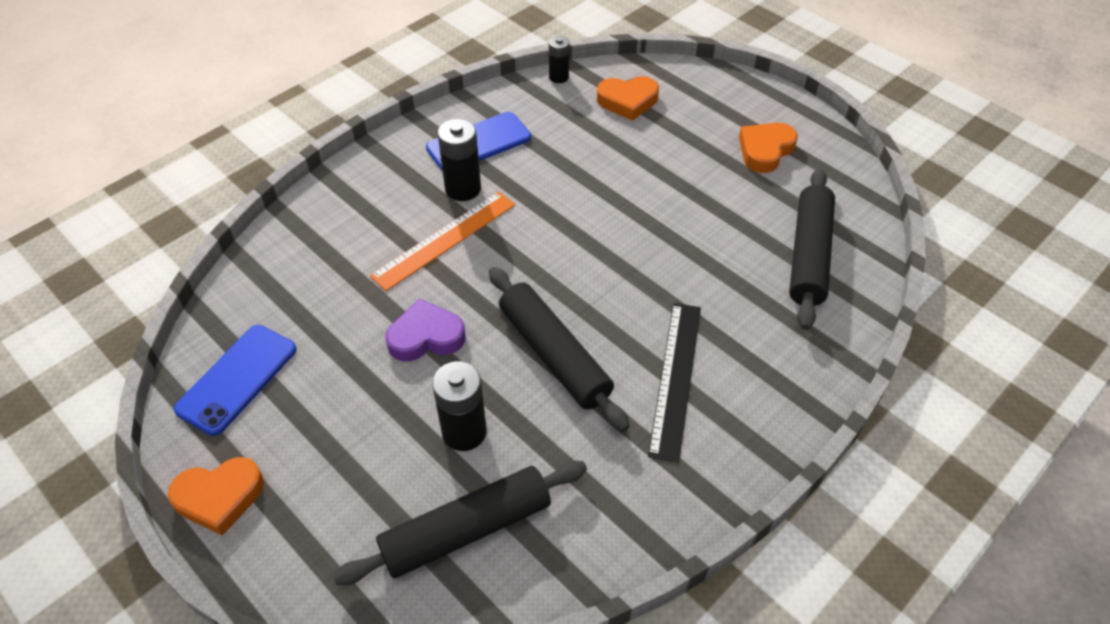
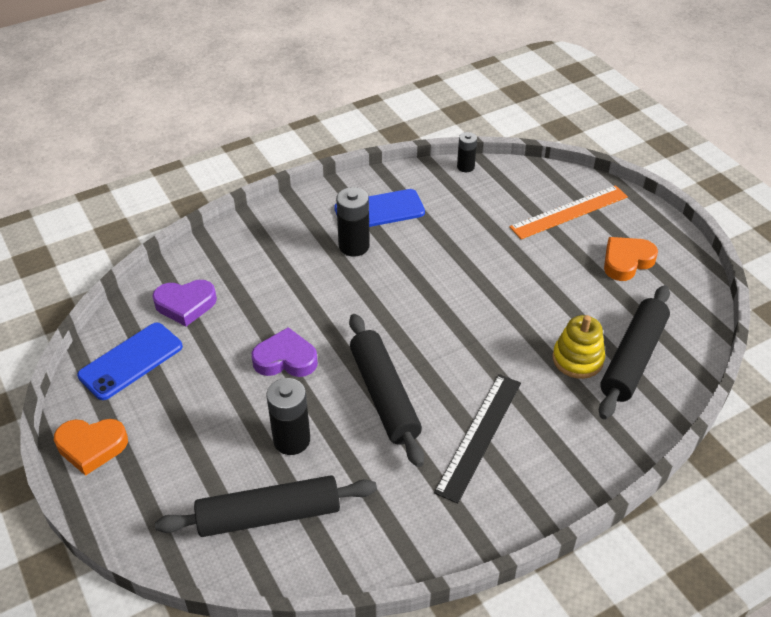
camera: 15 degrees right, 5 degrees down
(284, 296) = (185, 305): none -> purple heart
(444, 239) = (325, 285): orange ruler -> orange ruler (569, 212)
(627, 101) = (518, 197): orange heart -> none
(751, 268) = (577, 359): none -> yellow stacking toy

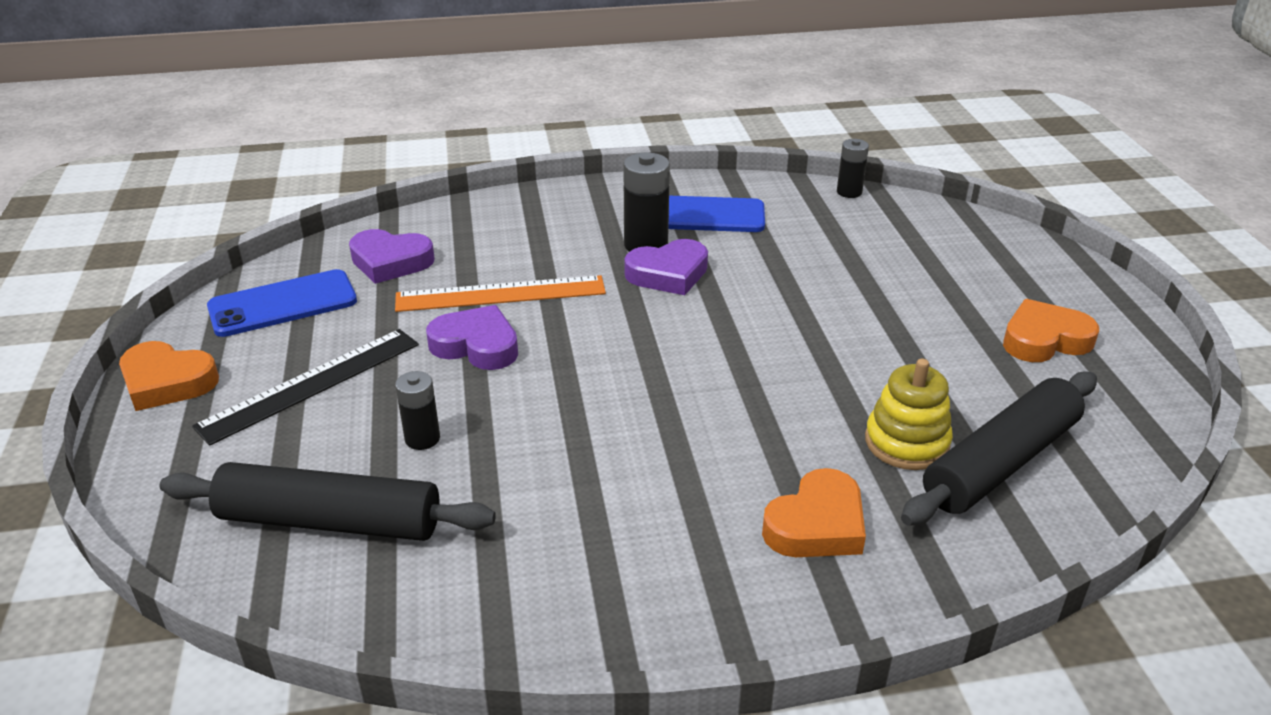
camera: 20 degrees right, 10 degrees down
(291, 440) = (422, 438): black battery -> black battery, size x0.62
(380, 267) = (668, 274): none -> purple heart
(384, 395) = (584, 418): black rolling pin -> none
(479, 435) = (697, 502): black ruler -> black ruler (311, 384)
(551, 430) = (816, 524): none -> orange heart
(569, 212) = (979, 266): orange ruler -> orange ruler (500, 294)

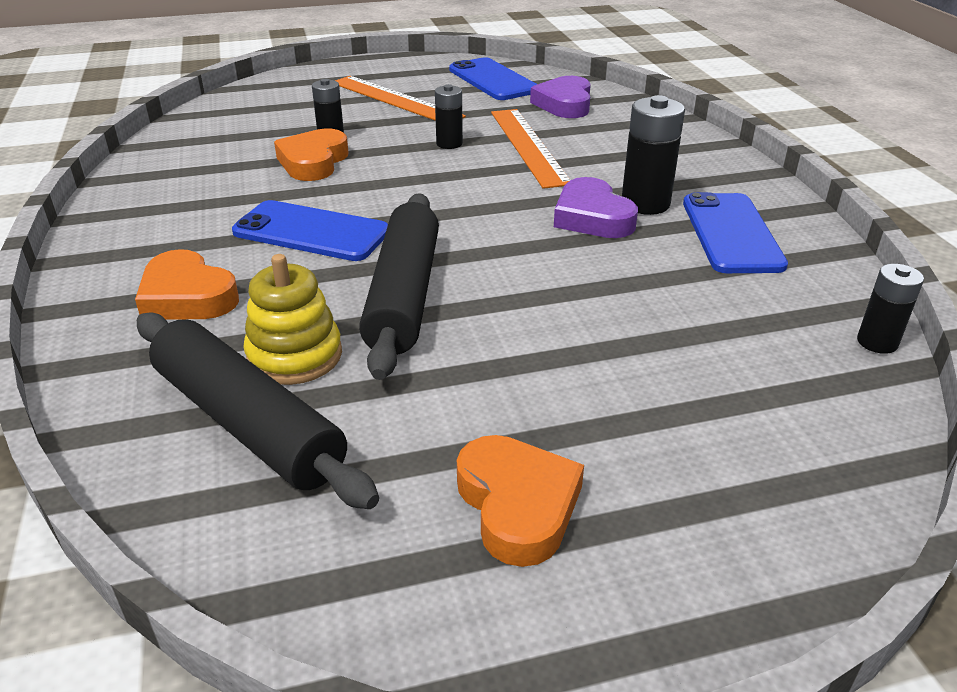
camera: 85 degrees right, 0 degrees up
(167, 382) = (397, 65): orange heart -> orange heart (313, 162)
(311, 384) = (395, 99): black ruler -> orange ruler
(330, 521) = (251, 121): black rolling pin -> black rolling pin (404, 295)
(476, 345) = (449, 144): purple heart -> black battery
(682, 443) = (311, 232): none -> blue phone

